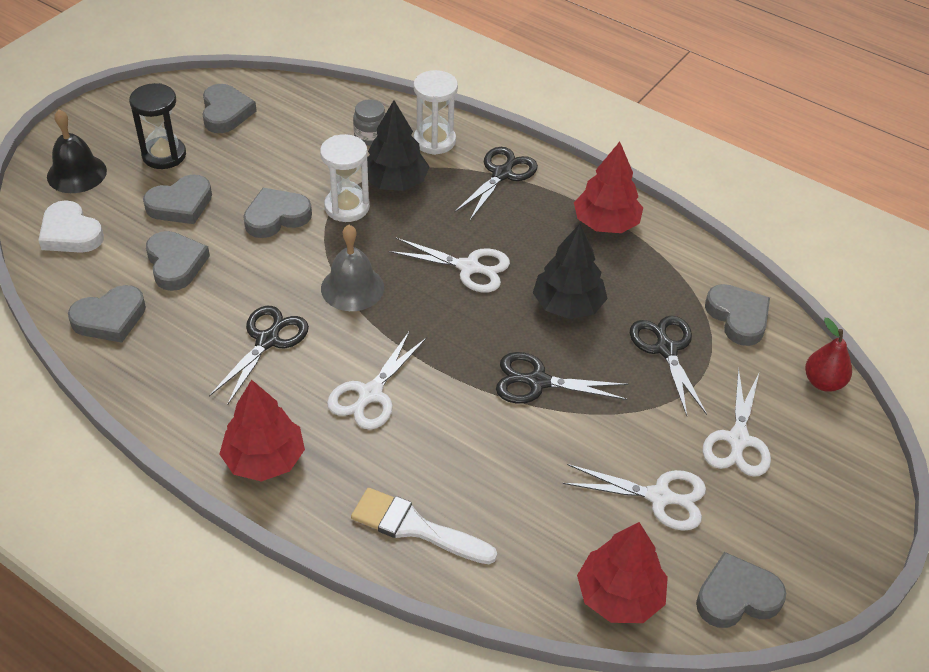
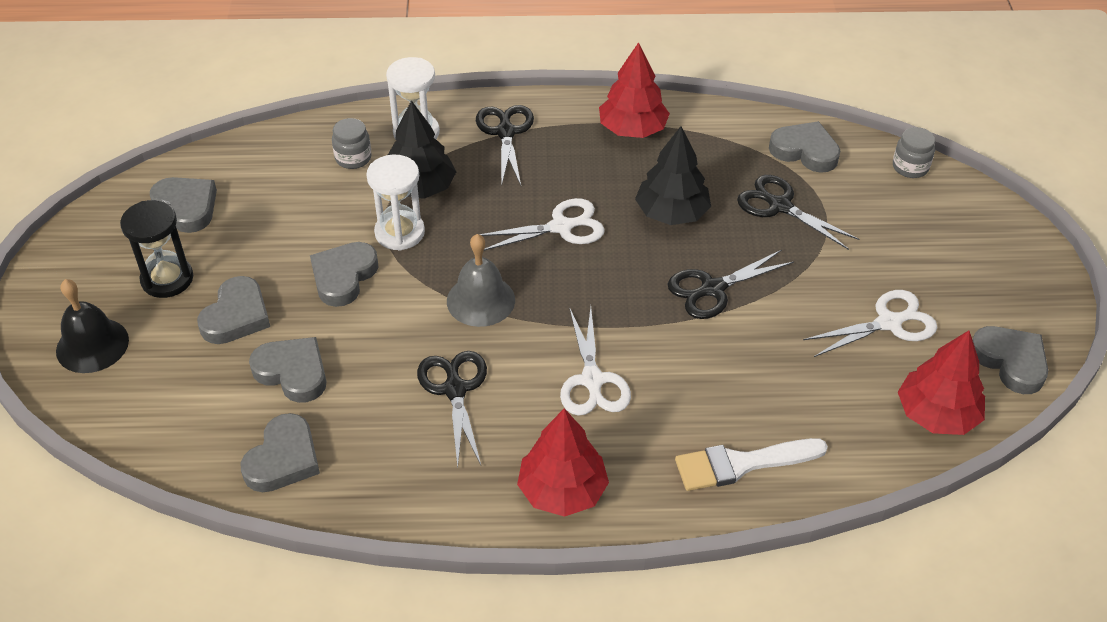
camera: 35 degrees left, 0 degrees up
(70, 233) = (151, 405): white heart -> none
(736, 596) = (1010, 361): grey heart -> grey heart turned 105 degrees clockwise
(738, 440) = (898, 246): white scissors -> none
(823, 382) = (910, 167): red pear -> grey jar

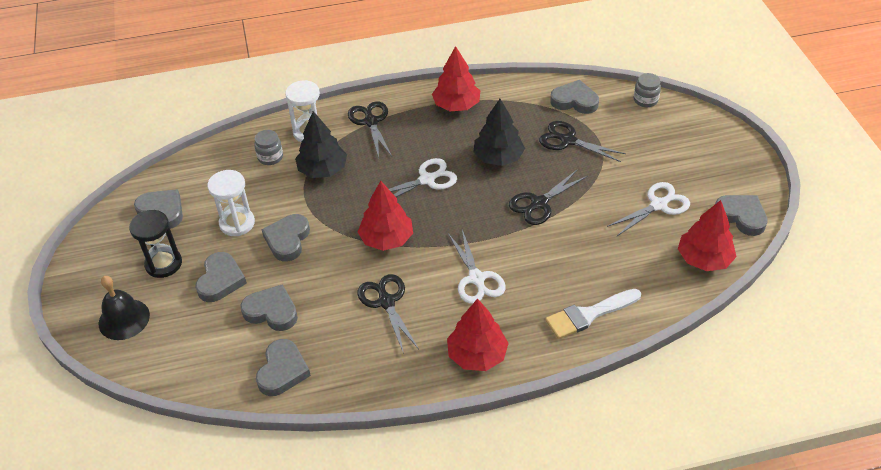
camera: 10 degrees left, 0 degrees up
(399, 232) = (317, 203): white hourglass -> white hourglass (237, 223)
(480, 300) = (386, 239): grey bell -> red tree

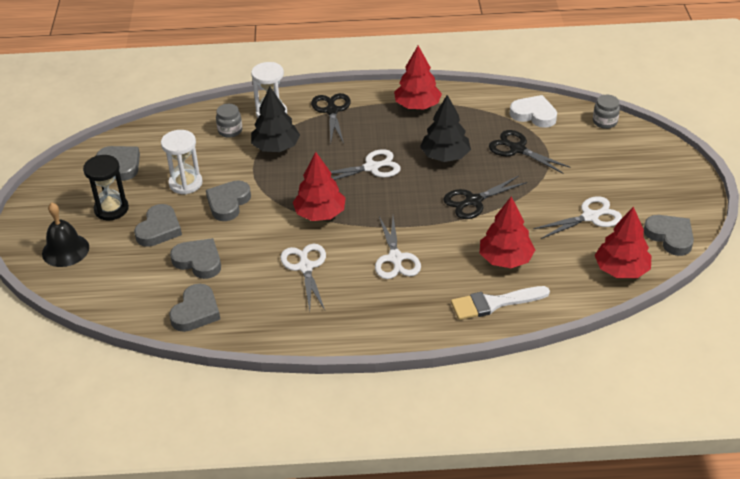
camera: 10 degrees right, 5 degrees down
(386, 302) = (305, 267): black scissors -> white scissors
(477, 355) = (378, 323): red tree -> red tree (505, 259)
(574, 101) = (534, 114): grey heart -> white heart

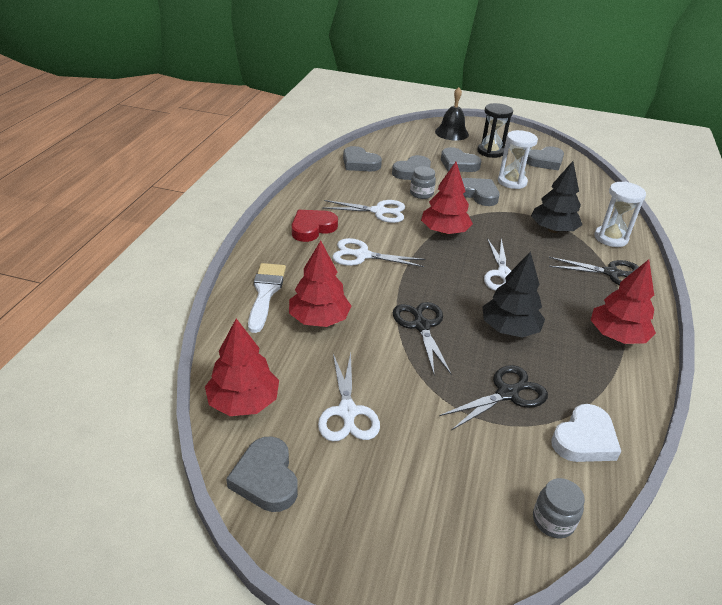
camera: 105 degrees right, 5 degrees down
(230, 131) = (584, 212): grey jar -> grey jar (421, 194)
(368, 307) = (312, 228): none -> red heart
(670, 237) = (266, 478): grey heart -> grey heart turned 90 degrees clockwise

